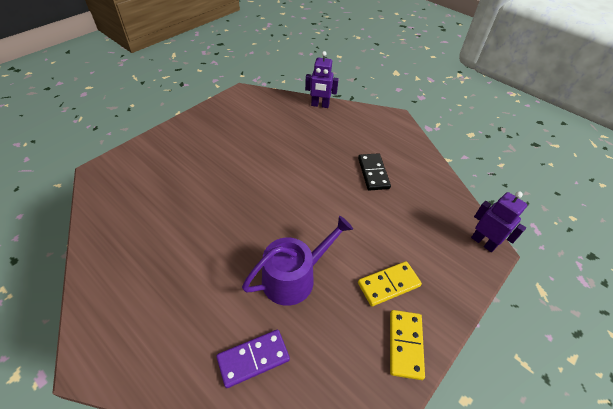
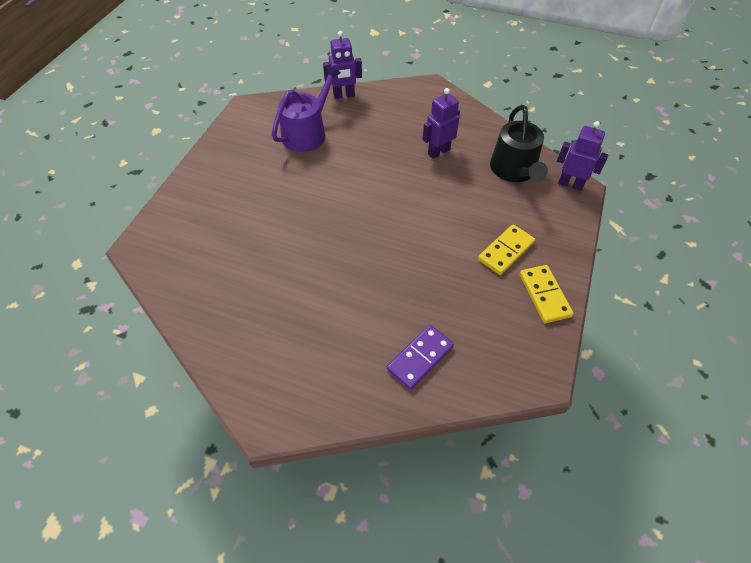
camera: 20 degrees left, 5 degrees up
(294, 277) = (417, 276): purple watering can -> purple watering can (307, 133)
(373, 173) = (438, 152): black domino -> purple robot
(434, 211) = (514, 170): none -> black watering can

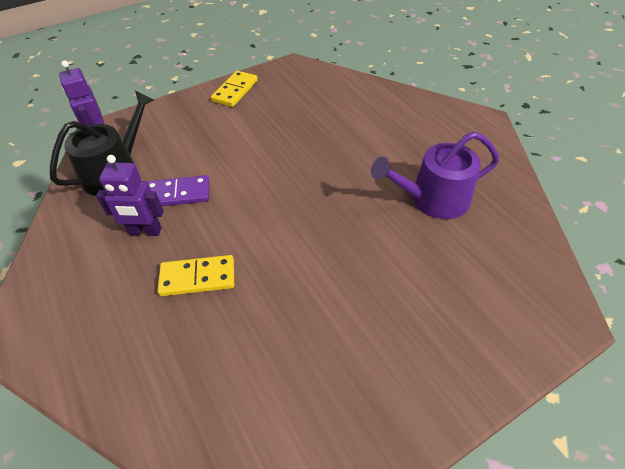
camera: 140 degrees left, 5 degrees down
(307, 133) = (247, 367): purple watering can -> purple watering can (433, 199)
(344, 95) = (127, 411): purple robot -> none
(420, 358) = (354, 102): purple domino -> purple domino (178, 194)
(505, 251) = (219, 123): yellow domino -> yellow domino (197, 278)

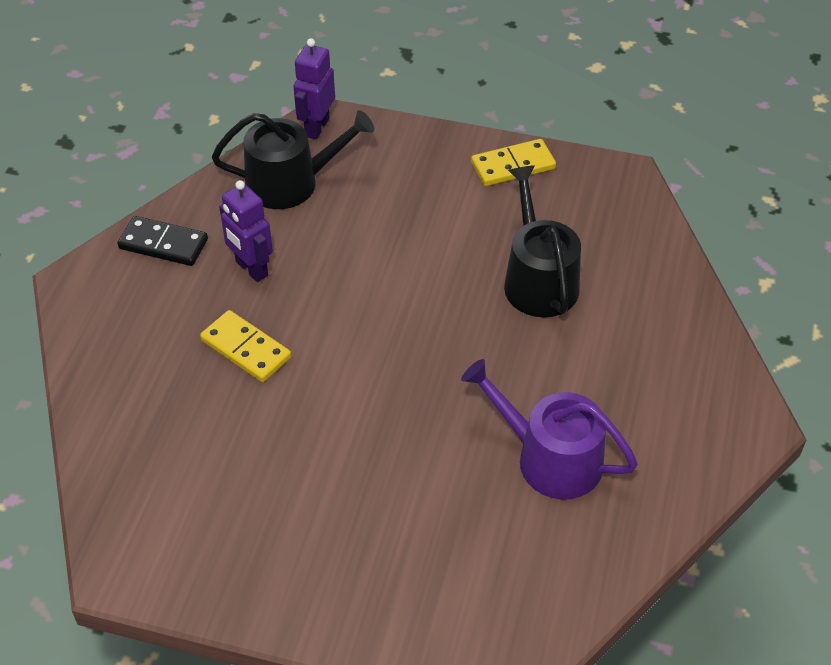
camera: 45 degrees right, 0 degrees up
(62, 260) = (163, 244): none -> black domino
(178, 194) = (318, 251): purple domino -> none
(314, 128) = (538, 279): none -> black watering can

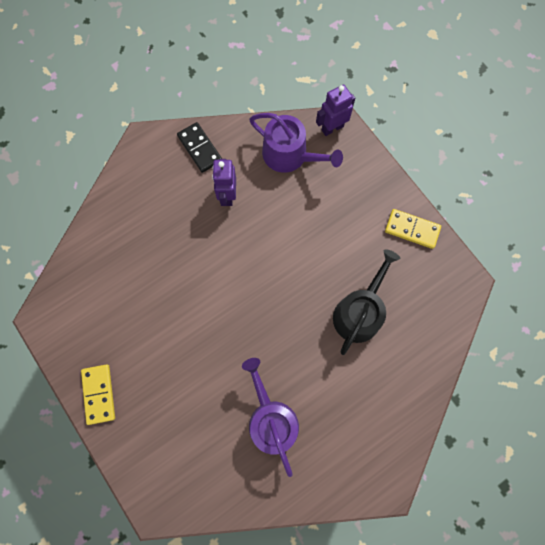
camera: 40 degrees right, 25 degrees up
(245, 349) = (187, 241): yellow domino -> yellow domino (99, 394)
(291, 182) = (290, 155): black watering can -> purple watering can

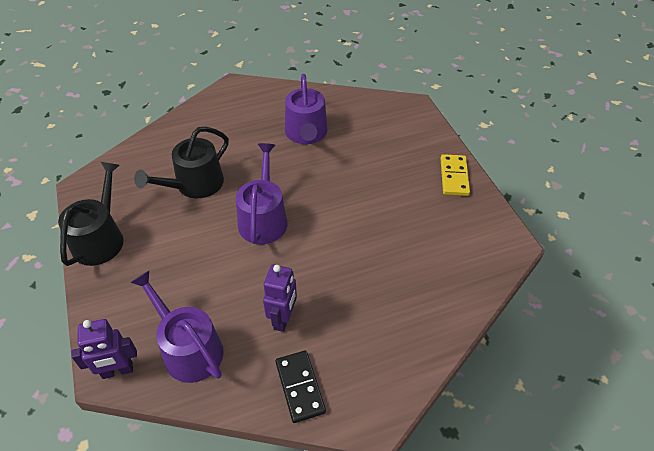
camera: 165 degrees left, 25 degrees down
(277, 288) = (263, 218): none -> purple watering can
(412, 229) = (101, 238): yellow domino -> black watering can

